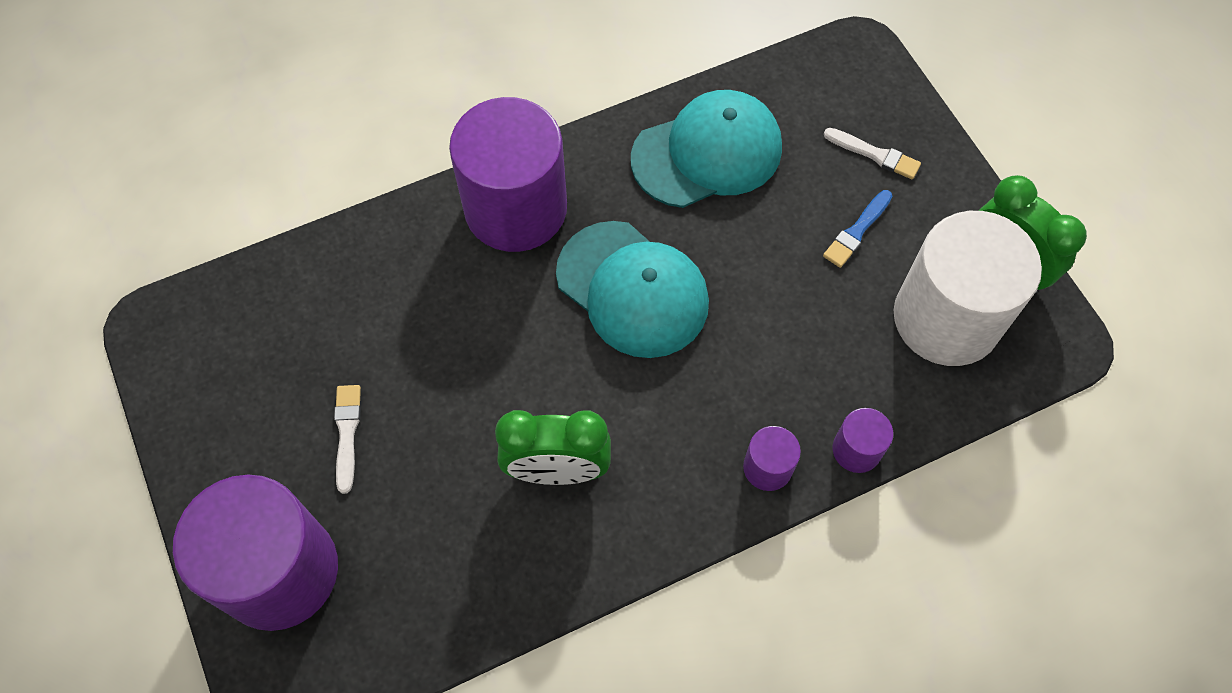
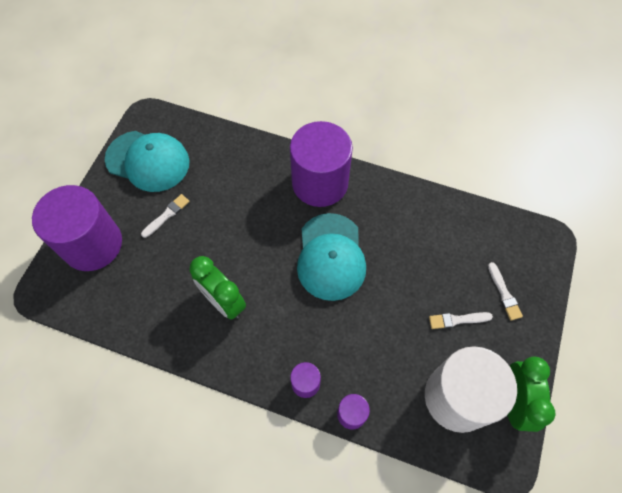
camera: 45 degrees right, 0 degrees up
(707, 153) = (425, 227): turquoise cap -> turquoise cap (148, 161)
(857, 231) = (457, 320): blue brush -> white brush

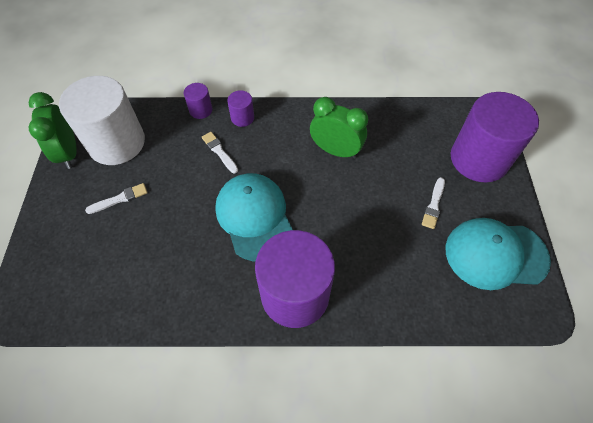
camera: 160 degrees right, 5 degrees down
(504, 293) = (72, 236): white brush -> white brush (219, 151)

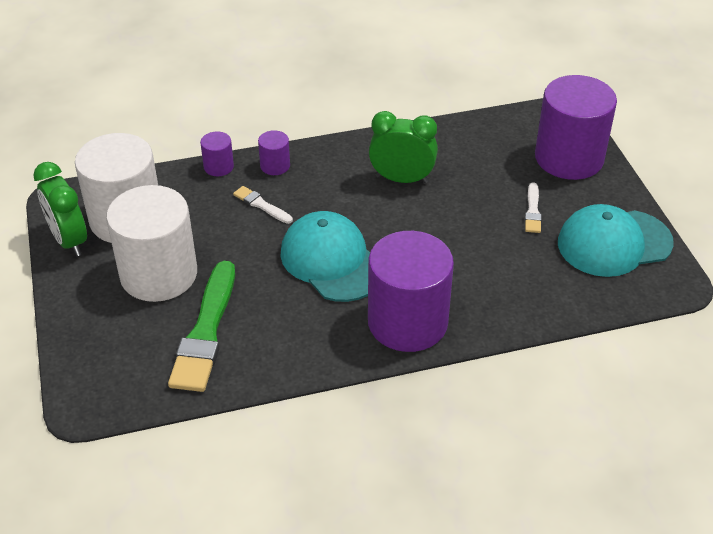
camera: 15 degrees left, 15 degrees down
(120, 199) = (159, 274): white brush -> white cylinder
(133, 263) = (206, 332): none -> green brush

